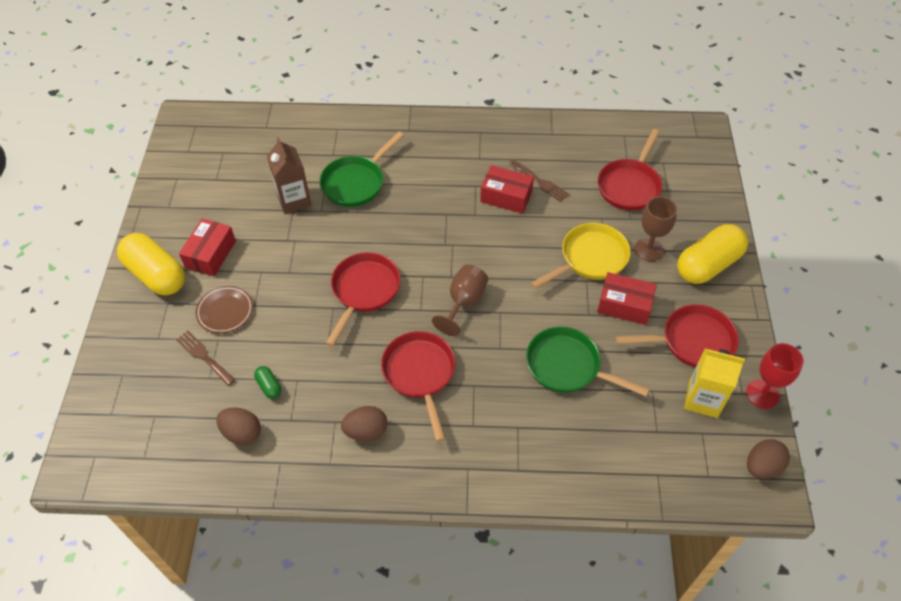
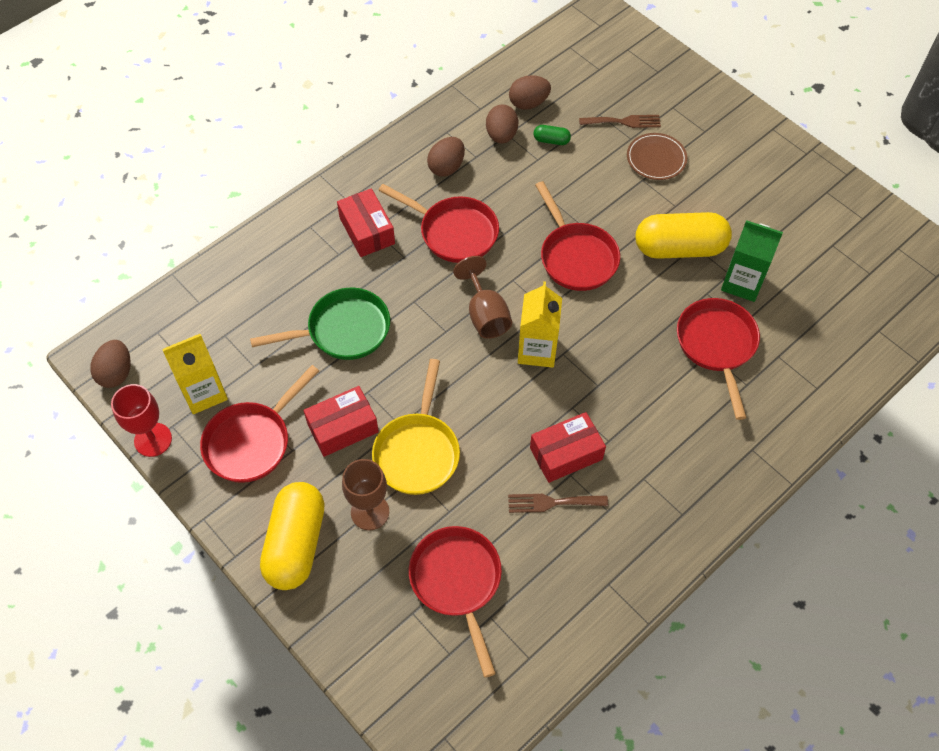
camera: 135 degrees right, 5 degrees up
(156, 275) = (745, 140): yellow capsule -> yellow capsule (679, 248)
(211, 254) = (732, 186): red box -> red box (367, 231)
(294, 200) = (742, 283): brown carton -> green carton
(296, 423) = (501, 135): none -> brown egg
(356, 182) = (717, 346): green pan -> red pan
(457, 257) = (537, 350): none -> yellow carton

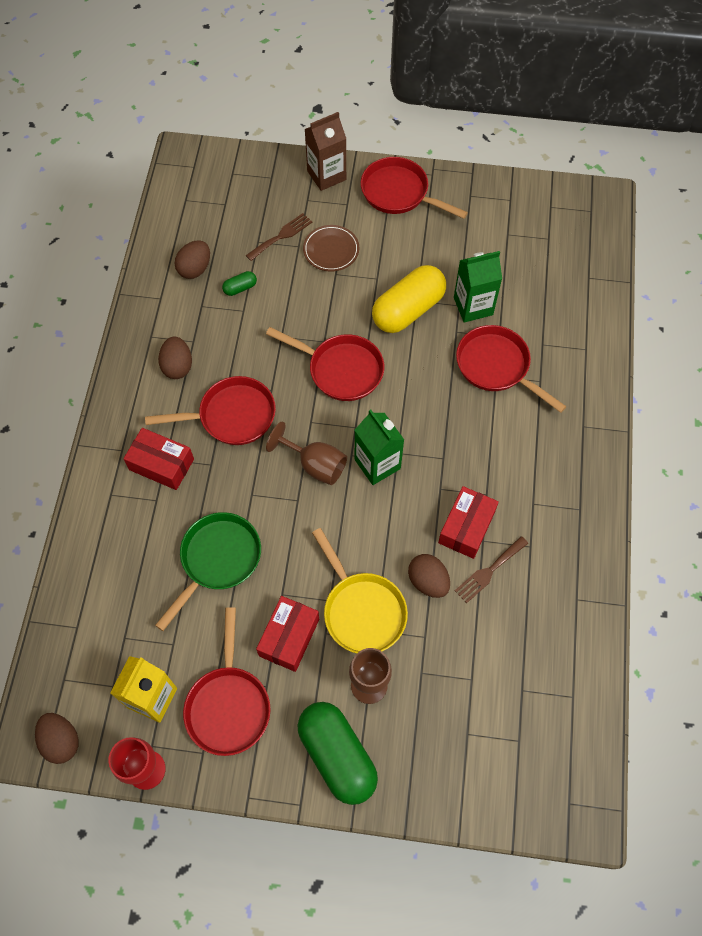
camera: 40 degrees left, 5 degrees up
(296, 544) = (337, 755): yellow capsule -> green capsule
(457, 582) = (478, 684): red pan -> red pan (399, 193)
(501, 135) = (197, 310): brown egg -> brown egg (428, 581)
(537, 350) = (377, 464): yellow carton -> green carton
(708, 98) = (326, 175): none -> brown carton

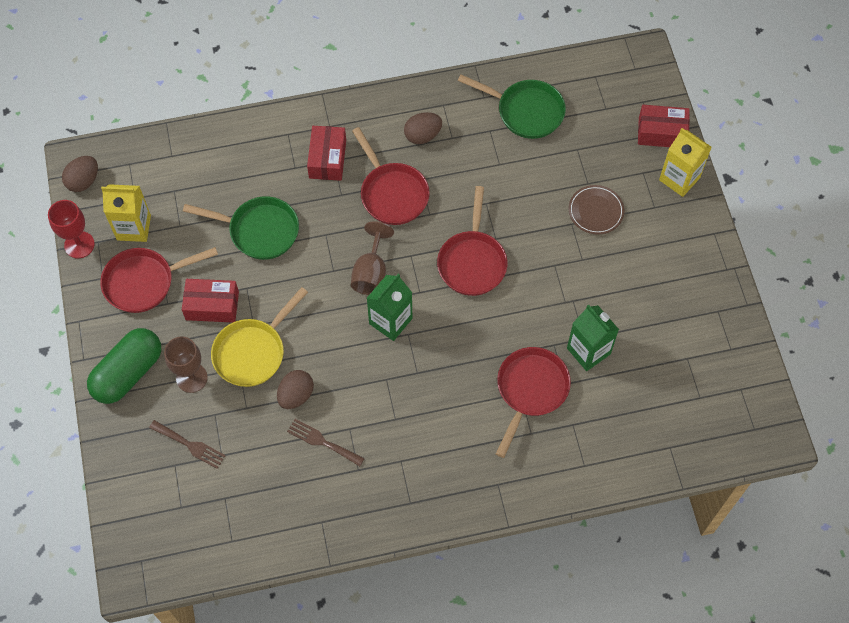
camera: 70 degrees right, 0 degrees up
(195, 269) = (525, 111): brown egg -> green pan
(240, 288) = (521, 153): green capsule -> none
(281, 236) = (592, 166): brown fork -> brown fork (190, 445)
(326, 175) = (679, 179): brown carton -> yellow carton
(399, 193) = (689, 247): red pan -> none
(408, 310) = (559, 296): yellow capsule -> none
(466, 527) = (357, 411): red box -> red box (661, 133)

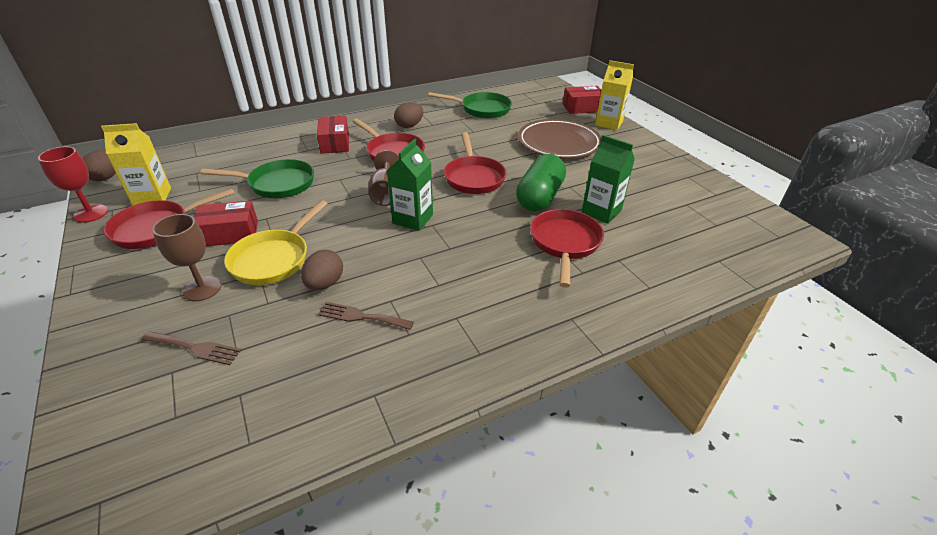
camera: 15 degrees left, 25 degrees down
(128, 373) = (124, 296): green capsule -> green capsule (539, 197)
(596, 211) = (559, 143): brown plate -> brown plate, size x1.86

